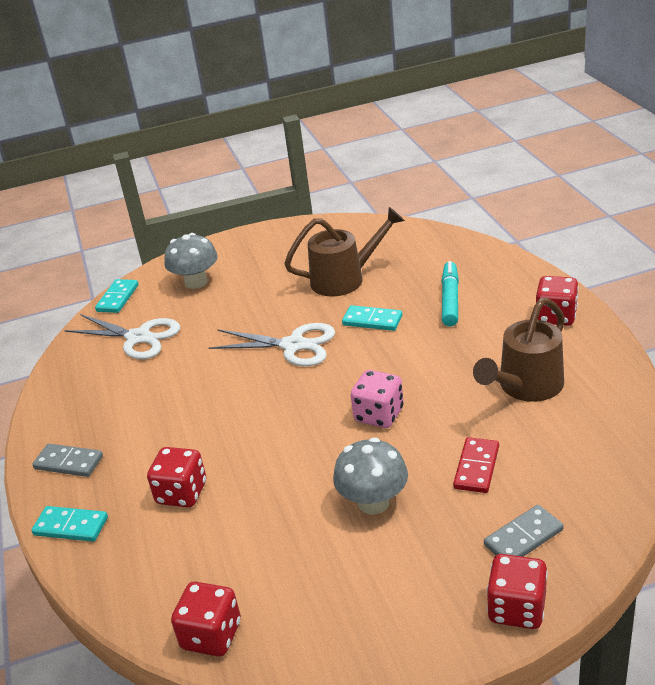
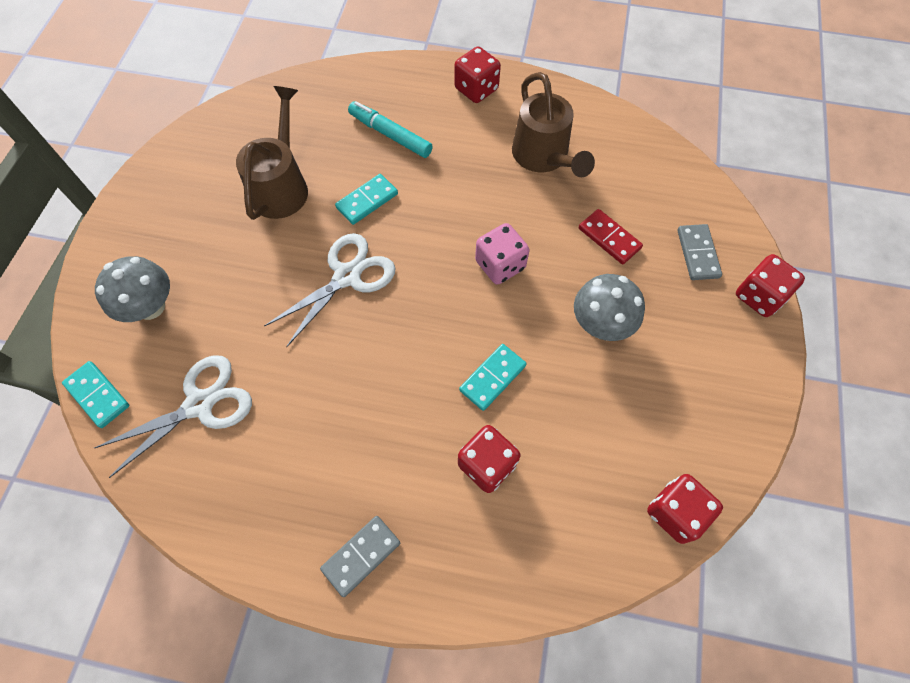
camera: 65 degrees left, 30 degrees up
(71, 526) = (462, 586): turquoise domino -> turquoise domino (492, 378)

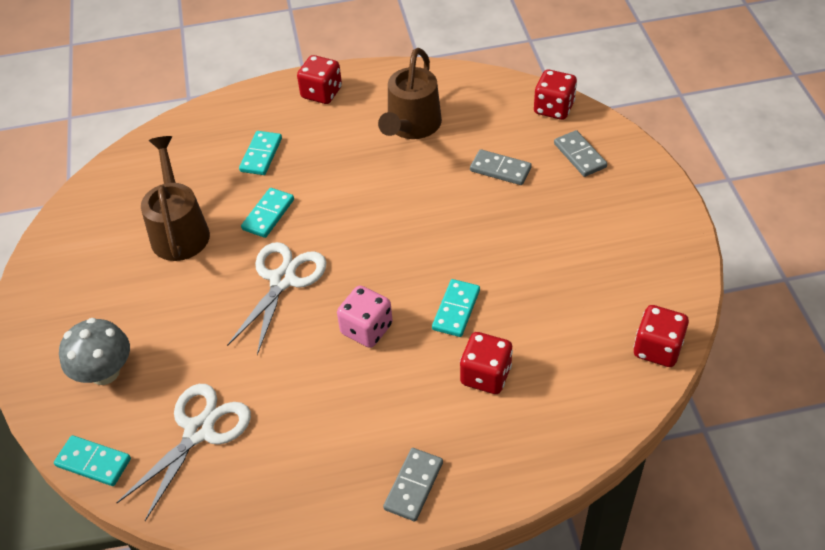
camera: 20 degrees left, 15 degrees down
(390, 135) = (261, 155): turquoise marker -> turquoise domino
(500, 265) = (417, 222): pink dice -> pink dice (366, 329)
(544, 157) = (411, 127): brown watering can -> brown watering can turned 60 degrees clockwise
(601, 324) = (526, 236): grey mushroom -> none
(609, 238) = (500, 169): red domino -> grey domino
(759, 296) = (645, 169): red dice -> red dice (553, 108)

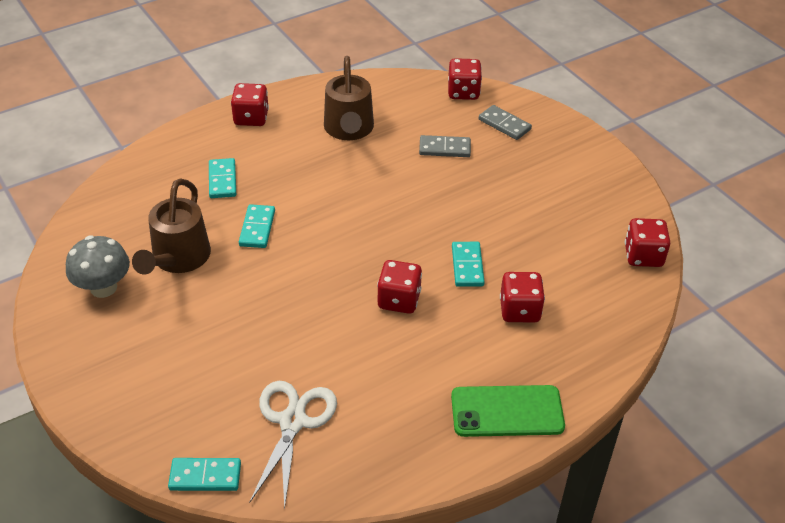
camera: 25 degrees left, 5 degrees down
(105, 372) = (173, 398): grey mushroom -> grey mushroom (103, 287)
(179, 229) = (178, 259): brown watering can -> brown watering can turned 135 degrees counterclockwise
(282, 280) = (301, 279): white scissors -> none
(366, 329) = (399, 300): pink dice -> red dice
(414, 486) = (507, 411): grey domino -> green phone

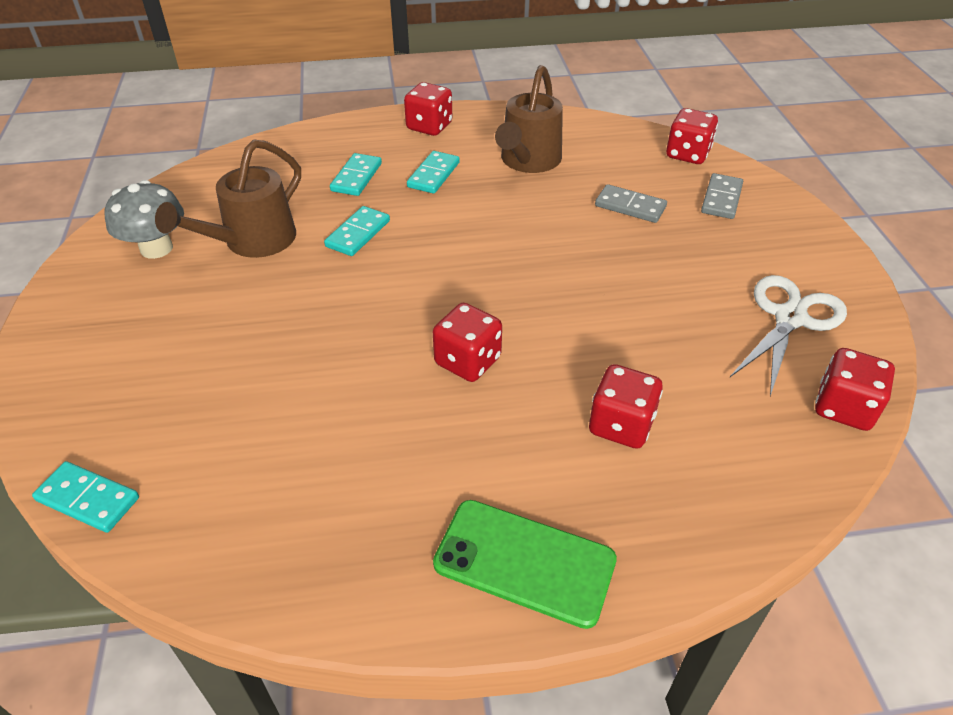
camera: 25 degrees right, 0 degrees up
(292, 422) = (237, 469): white scissors -> white scissors (789, 318)
(467, 266) = (581, 346): turquoise domino -> turquoise domino (433, 175)
(504, 124) = (721, 199): grey domino -> grey domino turned 45 degrees clockwise

